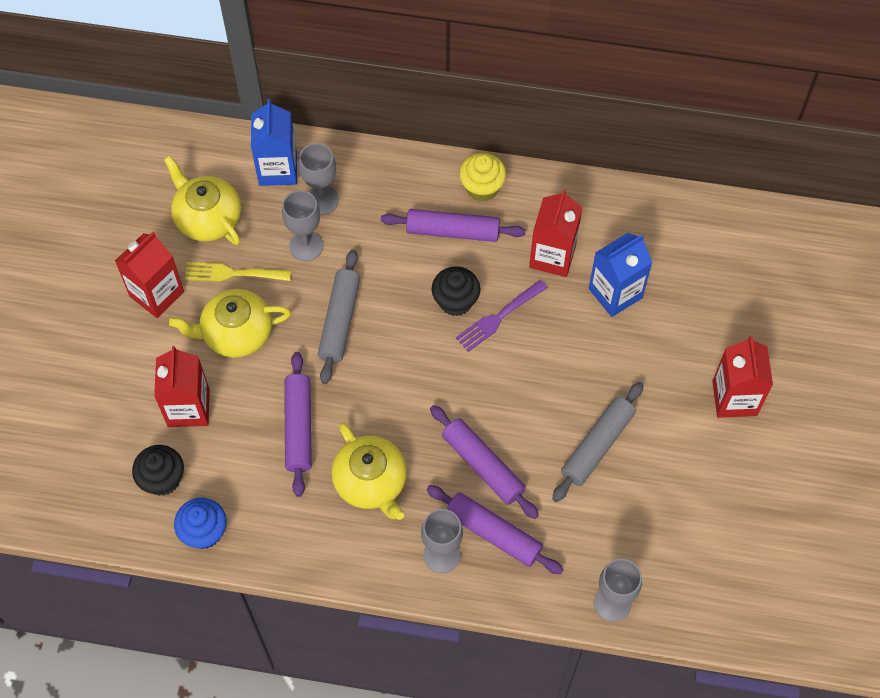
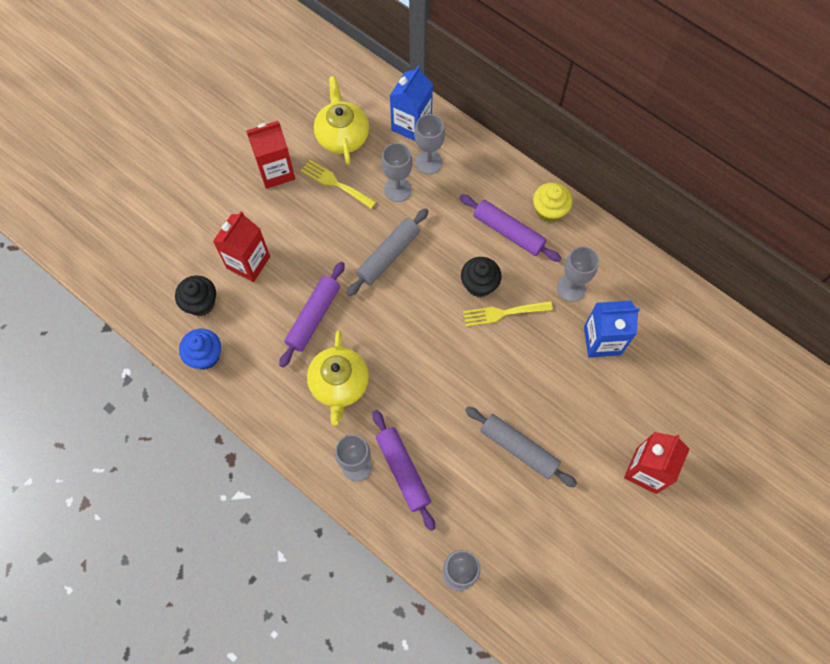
camera: 30 degrees right, 5 degrees up
(236, 333) = (312, 227): yellow teapot -> none
(483, 465) = (426, 416): purple rolling pin -> none
(498, 318) = (503, 313): purple fork -> yellow fork
(552, 256) = (571, 288): red carton -> grey goblet
(597, 445) = (519, 448): grey rolling pin -> grey rolling pin turned 60 degrees clockwise

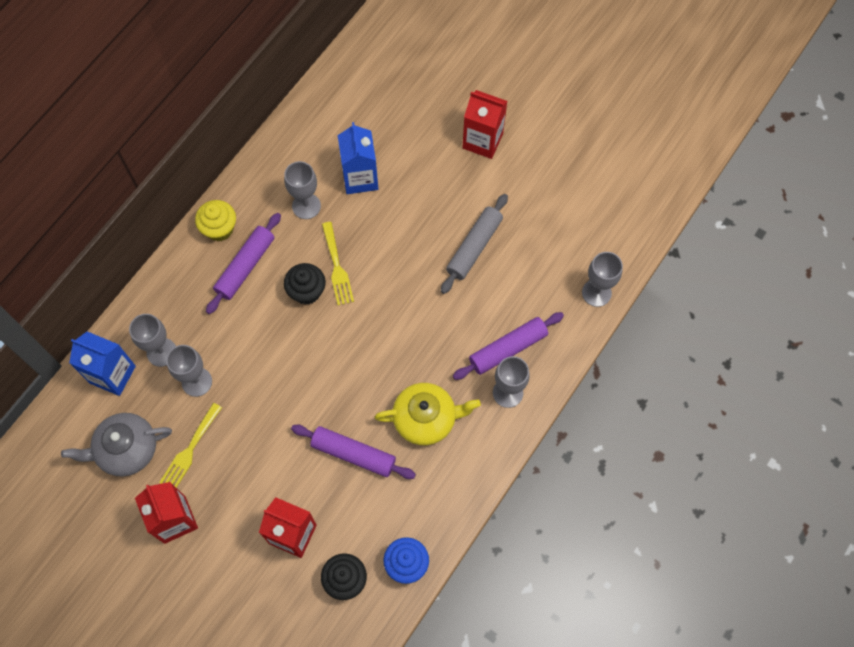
camera: 95 degrees left, 0 degrees up
(342, 136) = (126, 449): yellow teapot -> grey teapot
(388, 255) = (278, 384): grey rolling pin -> none

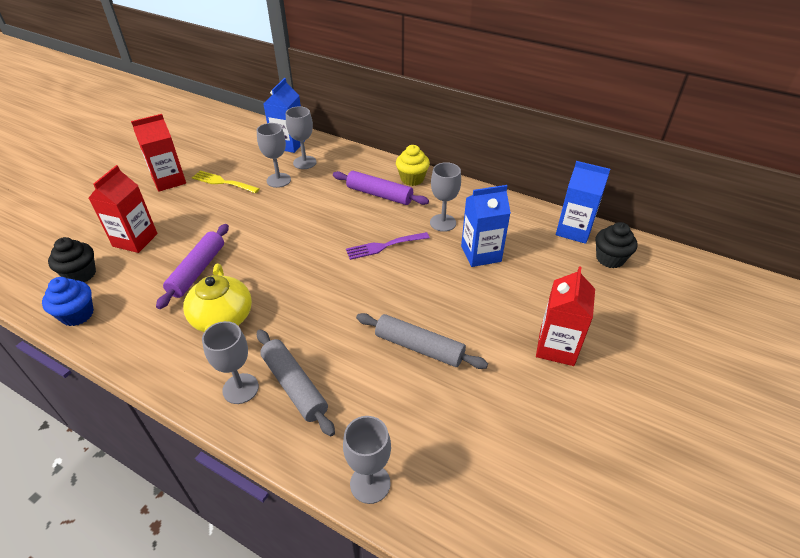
camera: 85 degrees right, 25 degrees down
(126, 449) = (229, 155): grey teapot -> none
(307, 291) = (358, 230): black cupcake -> black cupcake (610, 259)
(335, 87) = (574, 230): none -> blue carton
(337, 267) = (384, 246): yellow fork -> purple fork
(508, 349) = (294, 386): purple rolling pin -> grey rolling pin

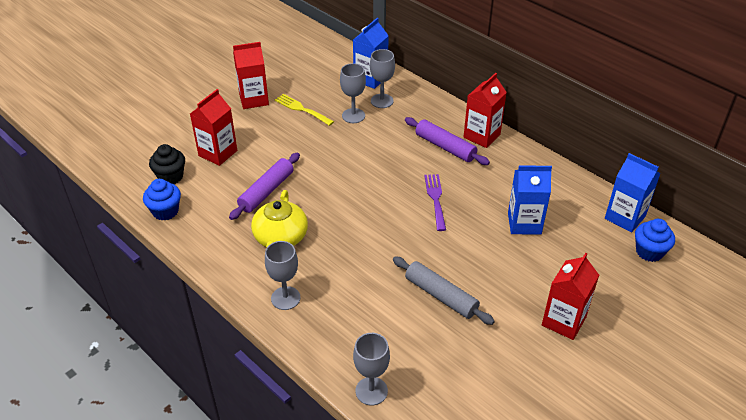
camera: 15 degrees right, 0 degrees up
(294, 386) = (328, 305): grey rolling pin -> none
(384, 246) = (435, 199): purple fork -> purple fork turned 90 degrees clockwise
(412, 179) = (481, 136): yellow cupcake -> red carton
(443, 223) = (498, 186): grey goblet -> none
(610, 259) = (649, 252): black cupcake -> blue cupcake

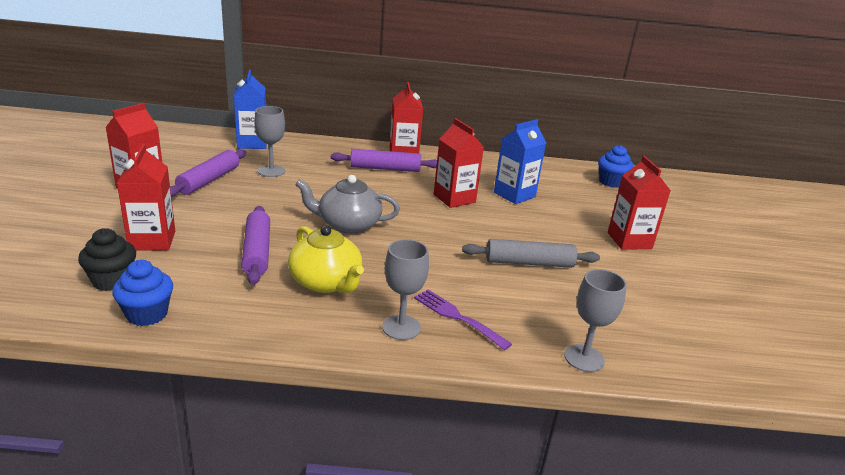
camera: 45 degrees left, 15 degrees down
(301, 109) = (209, 180): yellow fork -> purple rolling pin
(350, 194) = (348, 225): none -> grey teapot
(382, 101) = (285, 155): grey goblet -> none
(435, 199) = (427, 203): purple fork -> purple fork (457, 317)
(464, 204) = (454, 198): none -> red carton
(625, 217) = (568, 169): blue carton -> none

